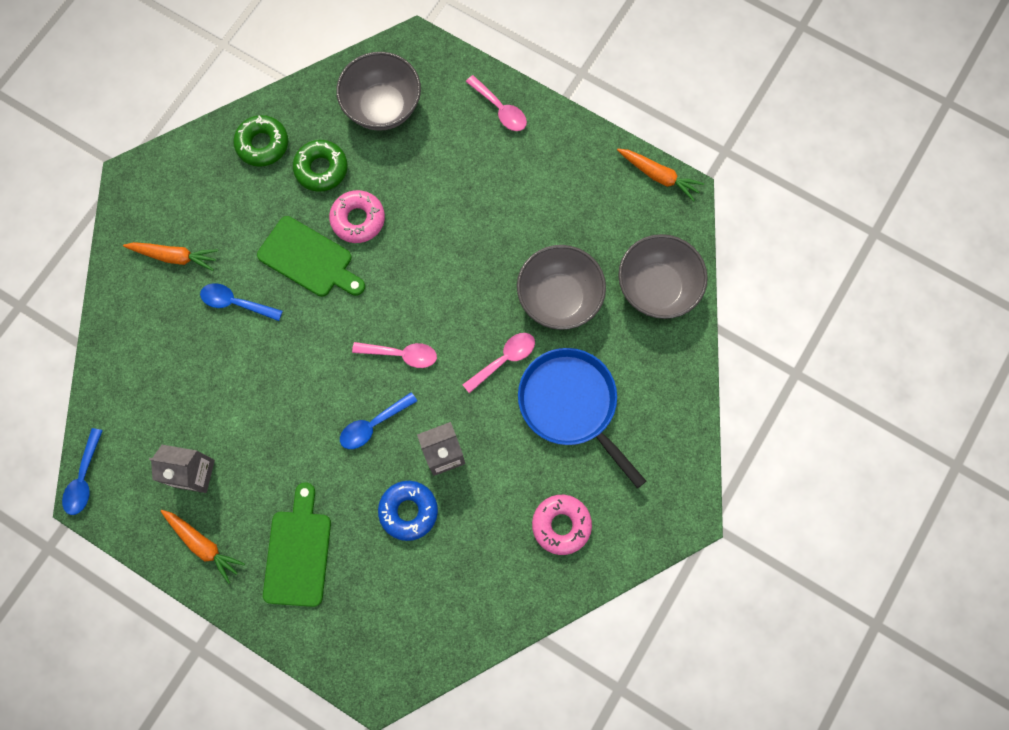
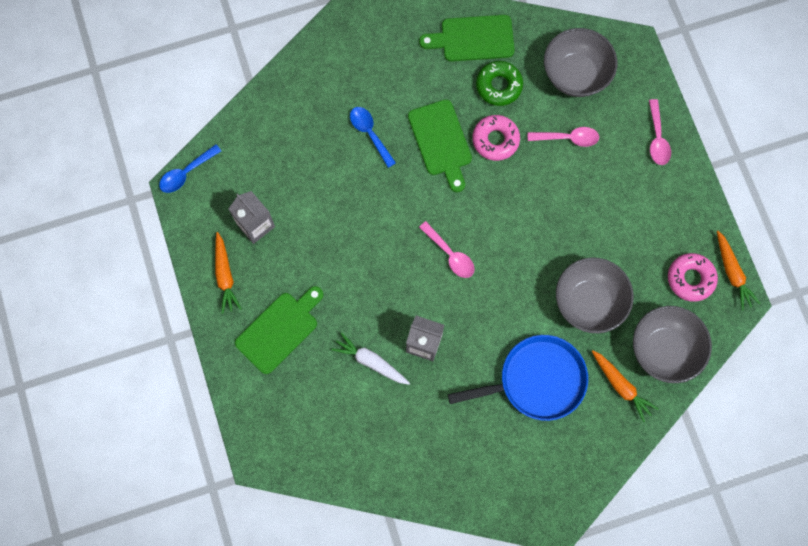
camera: 40 degrees right, 0 degrees up
(174, 256) = (355, 71): orange carrot -> orange carrot (621, 386)
(262, 144) = (473, 39): green donut -> green cutting board
(373, 425) = (393, 286): blue spoon -> none
(408, 511) = (371, 361): blue donut -> white carrot
(504, 359) = (516, 313): pink spoon -> pink spoon (568, 138)
(561, 525) = (463, 454): pink donut -> pink donut (690, 279)
(571, 404) = (537, 380): blue pan -> blue pan turned 75 degrees clockwise

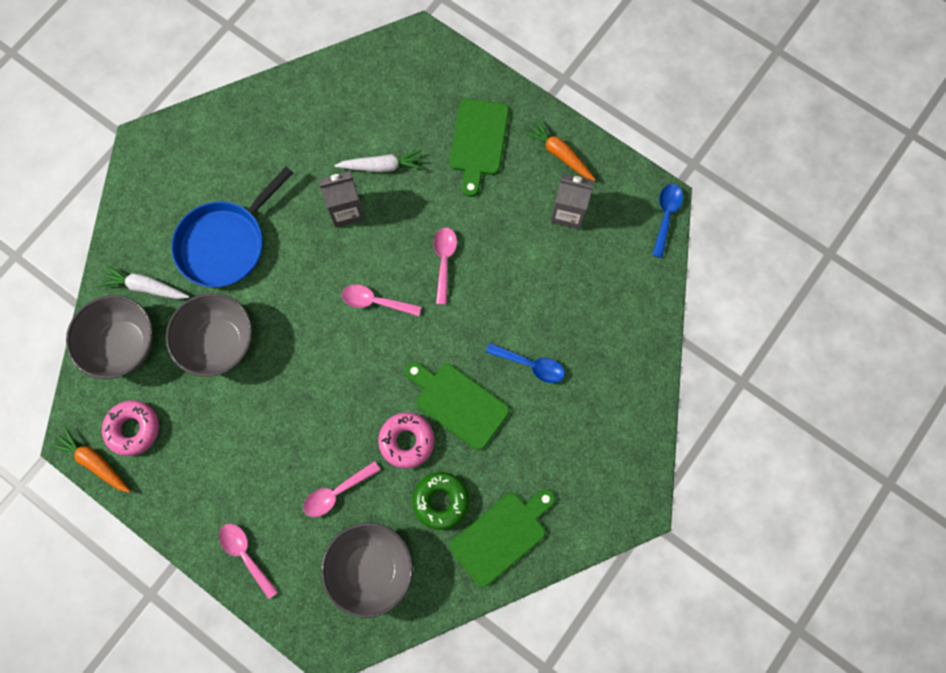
camera: 145 degrees right, 0 degrees up
(377, 251) = (444, 261): none -> pink spoon
(621, 386) = (146, 287): orange carrot -> white carrot

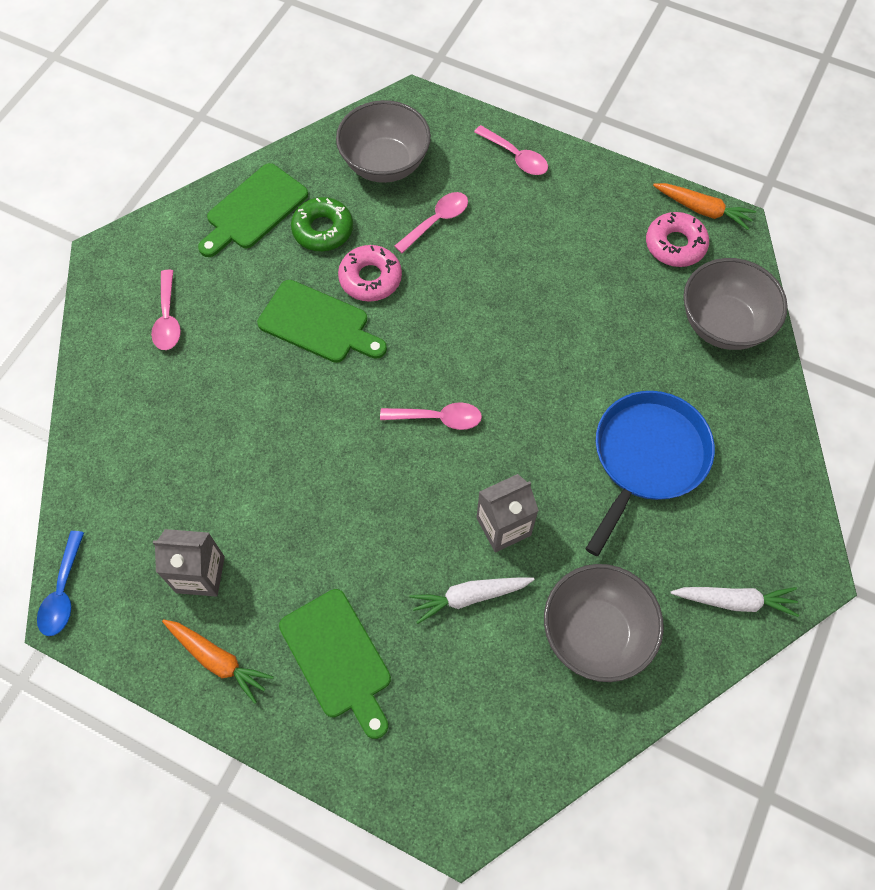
camera: 170 degrees right, 10 degrees down
(146, 287) = (724, 390): white carrot -> white carrot (734, 601)
(219, 343) = (613, 343): grey bowl -> grey bowl (595, 633)
(444, 261) = (360, 481): pink spoon -> pink spoon (168, 318)
(478, 142) = (338, 658): green cutting board -> green cutting board turned 150 degrees clockwise
(531, 365) = (236, 377): blue spoon -> none

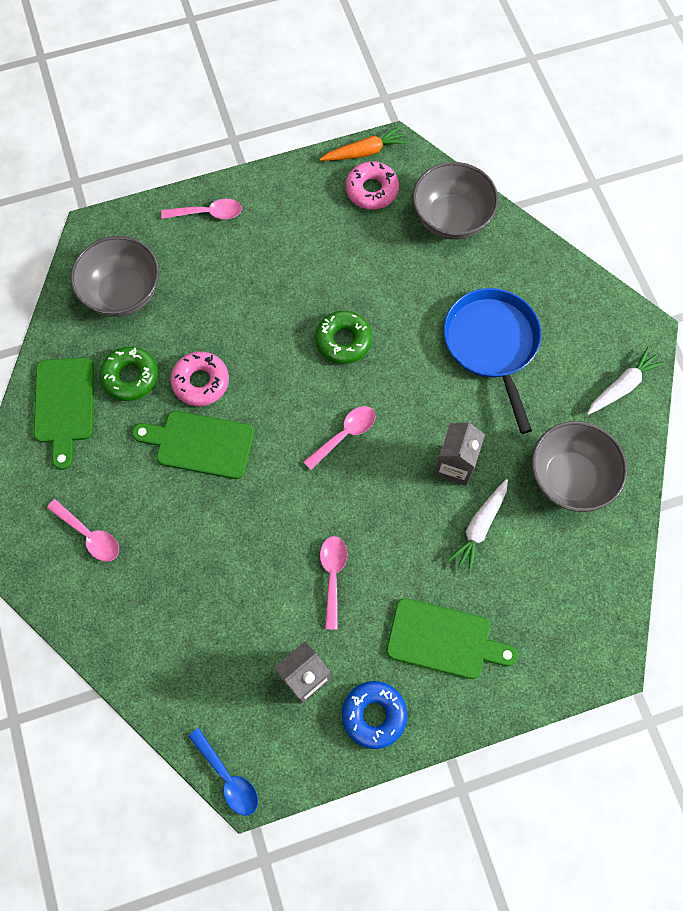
camera: 45 degrees left, 5 degrees up
(217, 660) = (374, 715): orange carrot -> blue donut
(318, 324) = (200, 444): green cutting board -> green cutting board turned 150 degrees counterclockwise
(436, 221) = (203, 303): pink spoon -> pink spoon (332, 576)
(519, 344) = (343, 341): none -> green donut

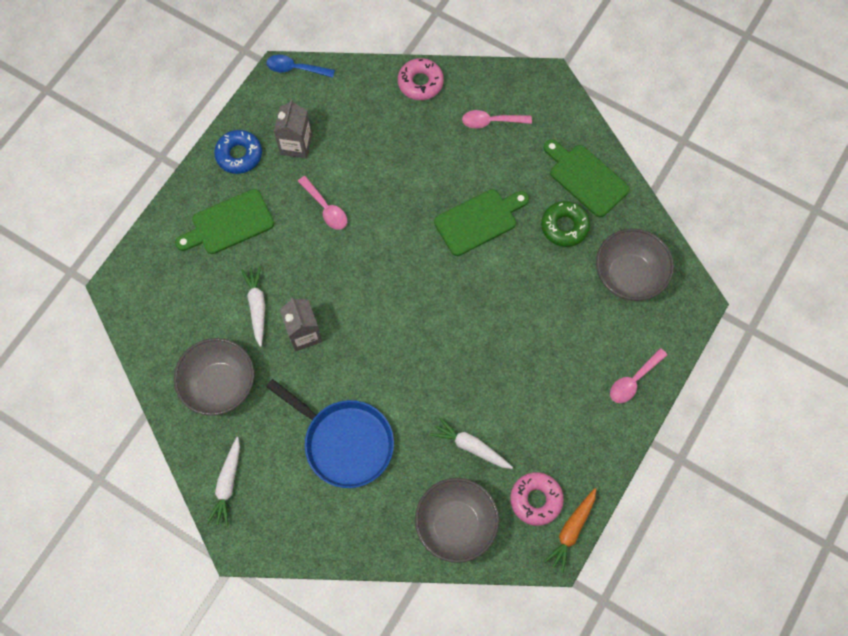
camera: 140 degrees right, 0 degrees up
(201, 382) = (517, 258): pink donut -> pink donut (420, 83)
(343, 341) = (450, 361): green donut -> none
(345, 435) = (392, 298): pink spoon -> none
(388, 263) = (471, 446): none -> white carrot

